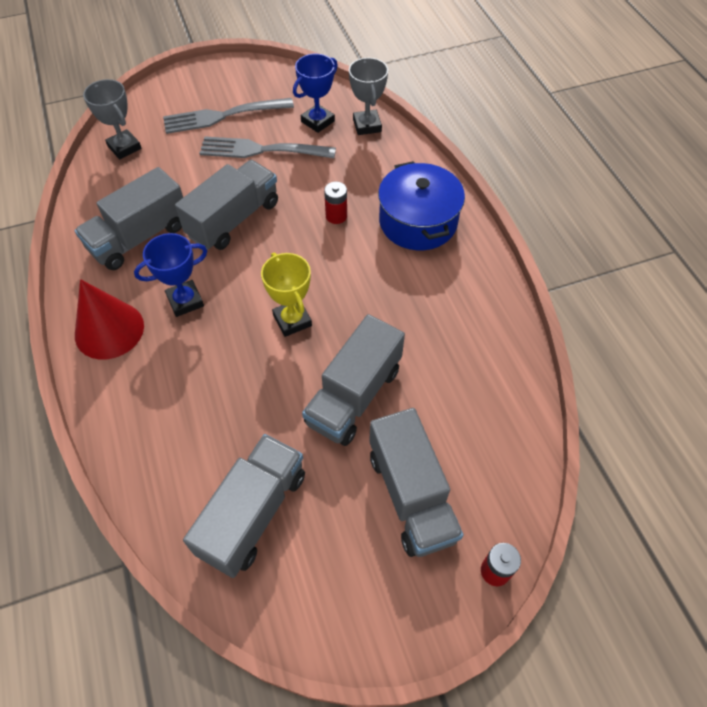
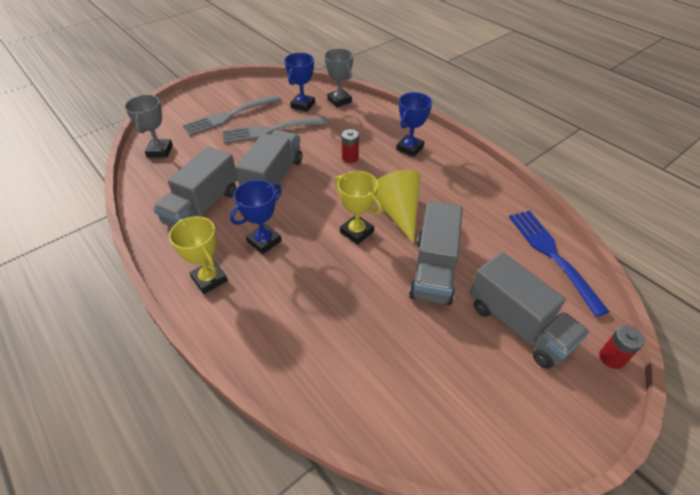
camera: 20 degrees left, 10 degrees down
(109, 330) = (209, 279): red cone -> yellow trophy
(124, 147) = (160, 151): grey trophy -> grey trophy turned 60 degrees clockwise
(253, 513) = (406, 380): grey truck -> none
(353, 308) = (397, 212): none -> yellow cone
(418, 221) = (409, 148): blue pot -> blue trophy
(508, 423) = (552, 255): none -> blue fork

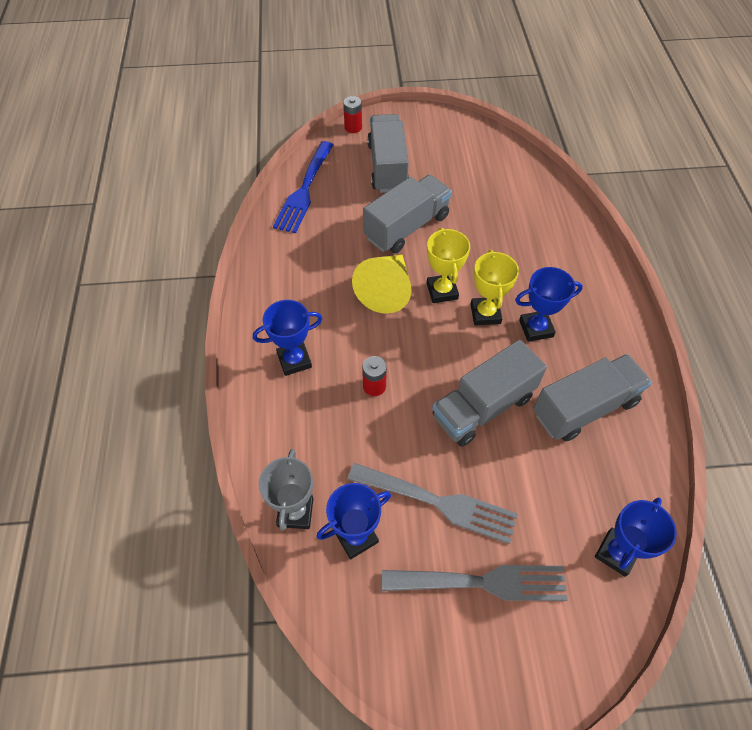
camera: 145 degrees left, 10 degrees up
(160, 151) = (616, 553): grey trophy -> blue trophy
(209, 279) = (604, 316): yellow trophy -> yellow trophy (485, 314)

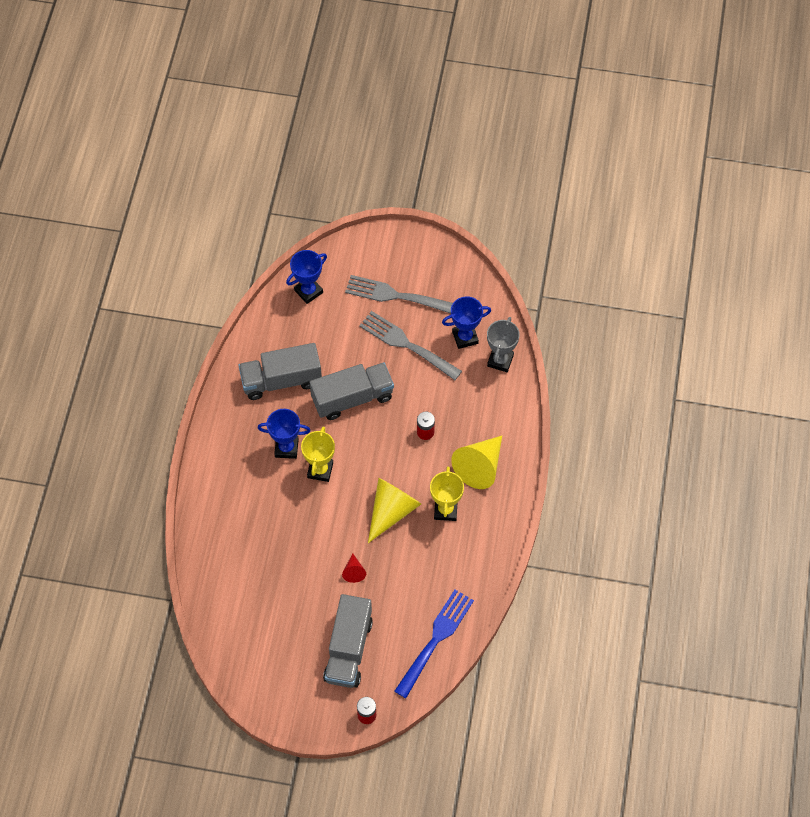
camera: 165 degrees left, 5 degrees up
(294, 360) = (480, 466): blue trophy -> yellow cone
(407, 227) = (354, 571): grey truck -> red cone
(442, 291) = (347, 499): yellow trophy -> yellow trophy (445, 510)

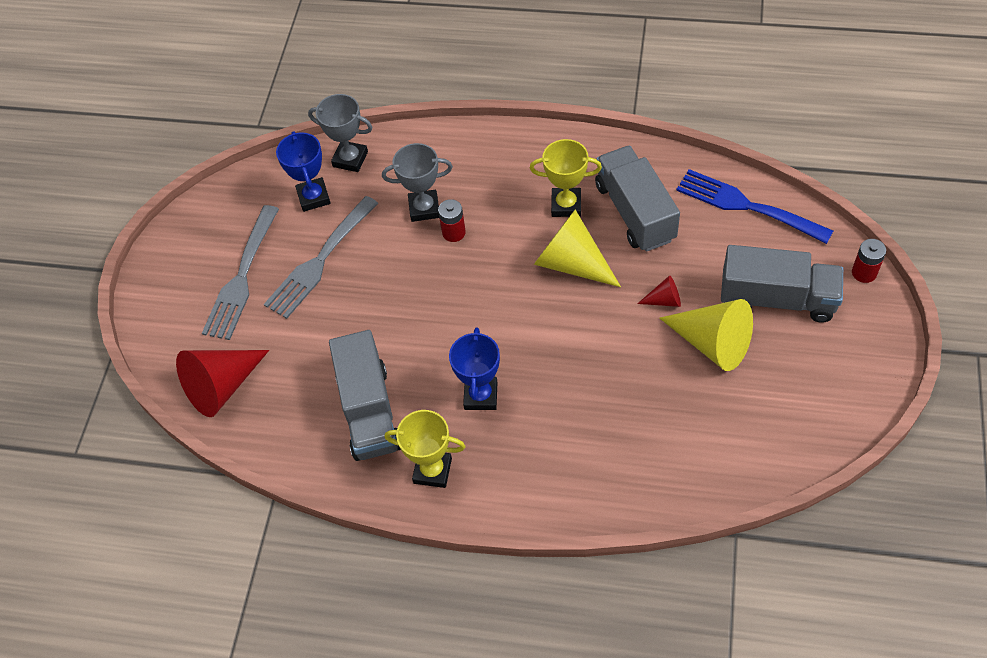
camera: 85 degrees left, 5 degrees down
(308, 291) = (222, 386): blue trophy -> red cone
(320, 470) = (514, 350): yellow trophy -> yellow trophy (432, 470)
(352, 398) = (401, 319): grey truck -> grey truck (635, 212)
(449, 412) = (424, 208): none -> grey trophy
(480, 466) = (503, 173): yellow cone -> yellow cone (712, 343)

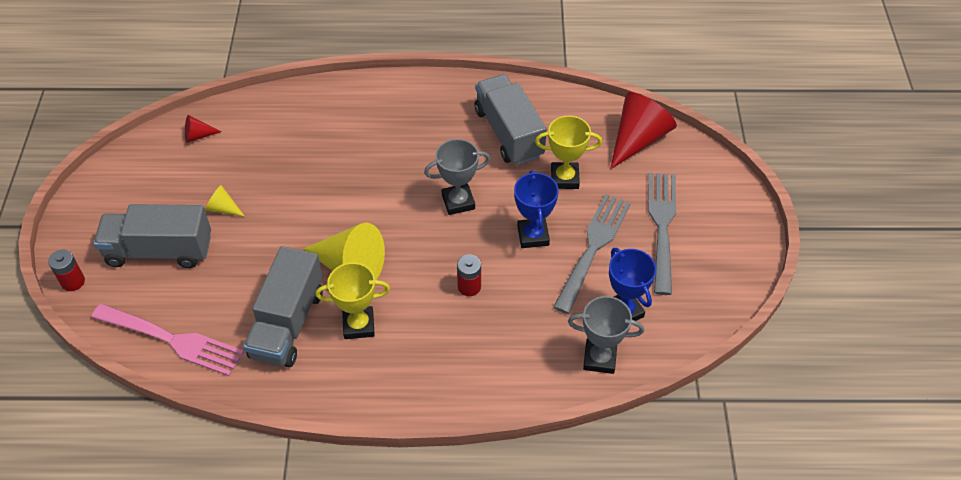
camera: 165 degrees right, 5 degrees down
(424, 208) = (504, 309): grey trophy -> grey trophy (458, 202)
(432, 470) = (449, 100): yellow trophy -> yellow trophy (564, 178)
(480, 396) = (419, 152): blue trophy -> blue trophy (533, 236)
(635, 212) = (288, 323): grey truck -> grey truck turned 45 degrees clockwise
(664, 300) = (263, 240): red cone -> red cone (198, 136)
(712, 343) = (223, 208): yellow cone -> yellow cone, size x0.47
(747, 206) = (172, 340): blue fork -> pink fork

